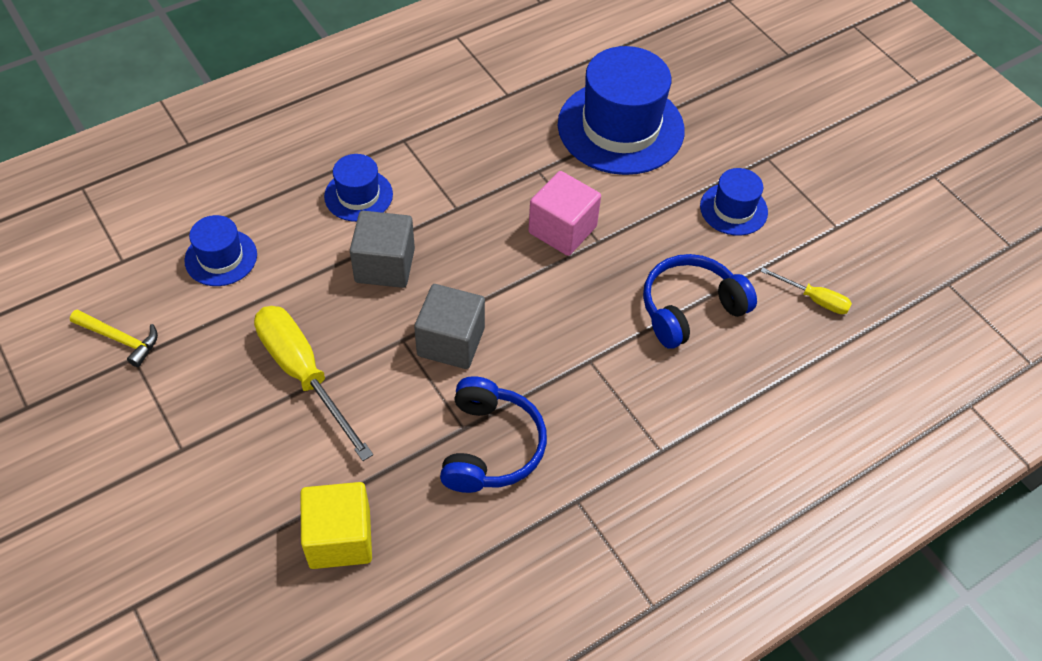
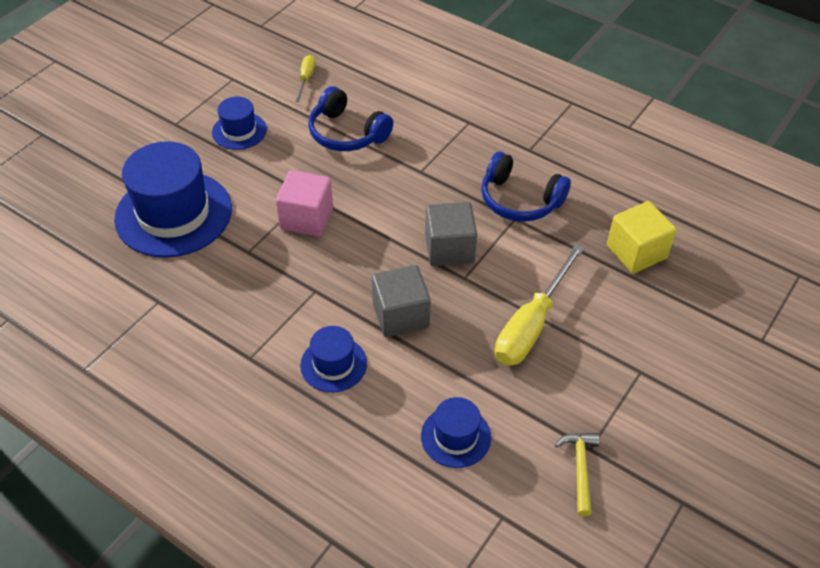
camera: 110 degrees left, 5 degrees down
(491, 446) = (519, 200): blue headphones -> blue headphones turned 135 degrees counterclockwise

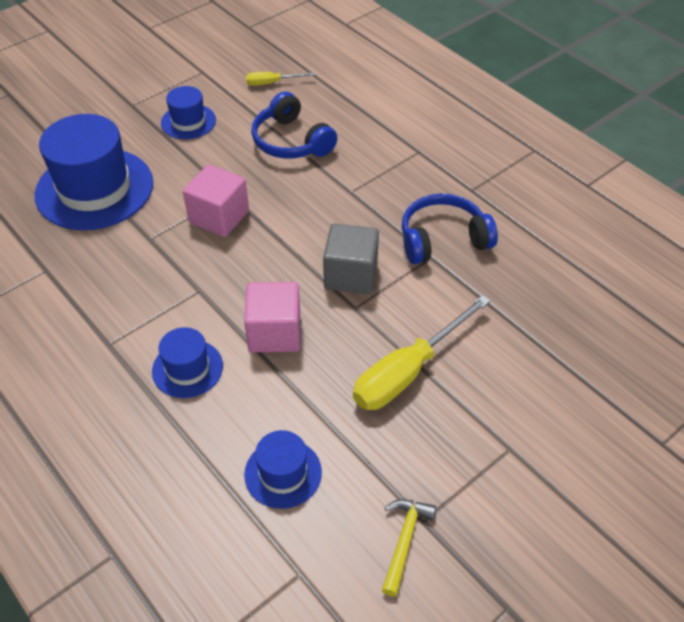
camera: 15 degrees right, 0 degrees up
(306, 79) = (272, 83): yellow screwdriver -> yellow screwdriver turned 120 degrees counterclockwise
(400, 315) = (274, 333): grey cube -> pink cube
(519, 200) = (443, 239): blue headphones -> blue headphones turned 120 degrees clockwise
(636, 252) = (550, 317): yellow cube -> none

